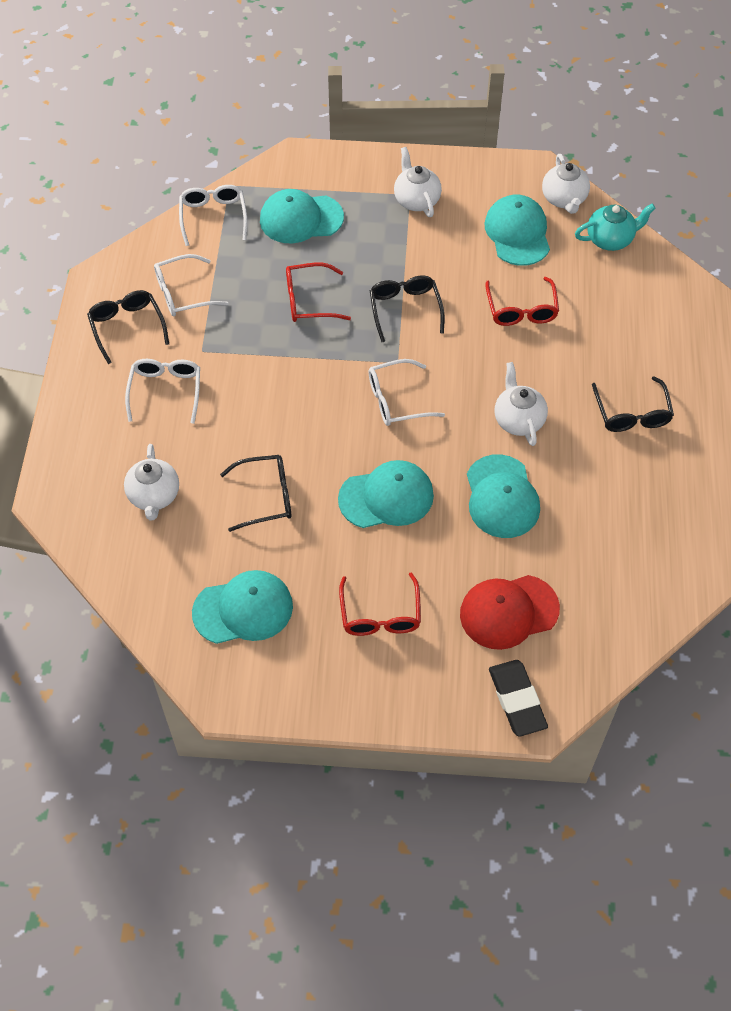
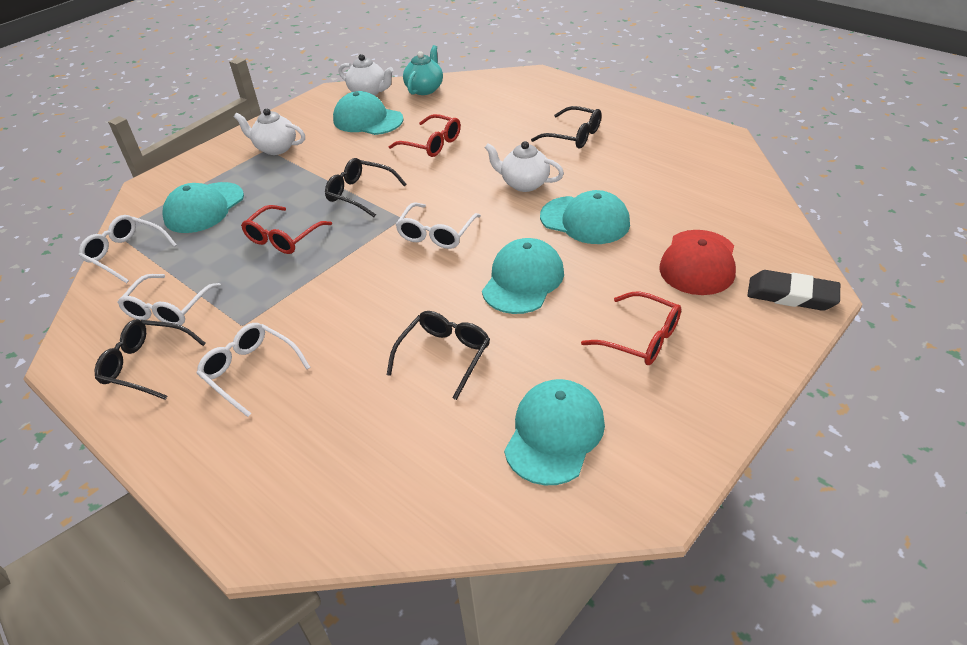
camera: 50 degrees left, 15 degrees down
(154, 496) = (354, 441): white teapot -> none

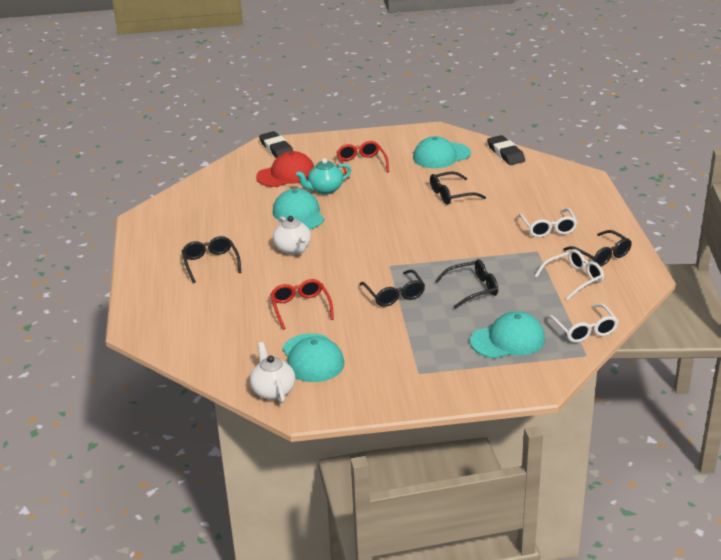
camera: 140 degrees left, 10 degrees down
(276, 148) = (411, 369): white teapot -> none
(283, 238) = (473, 289): red glasses -> black glasses
(425, 89) = (228, 366): turquoise teapot -> turquoise teapot (325, 190)
(436, 234) = (383, 246): white glasses -> none
(454, 516) = (505, 153): none -> black eraser
(523, 280) = (374, 204): turquoise cap -> none

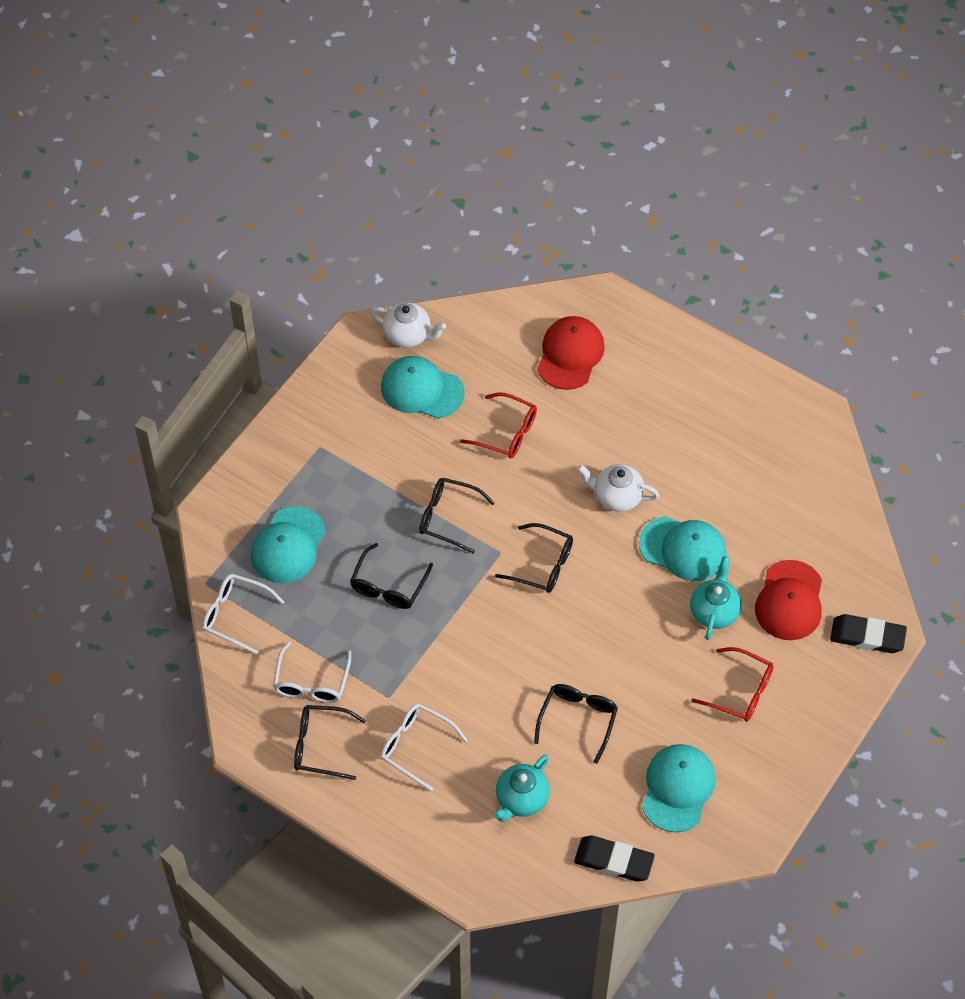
camera: 130 degrees right, 25 degrees up
(203, 317) = (570, 354): none -> red cap
(210, 263) = (660, 415): black glasses -> black glasses (542, 565)
(520, 188) = (521, 799): none -> turquoise teapot

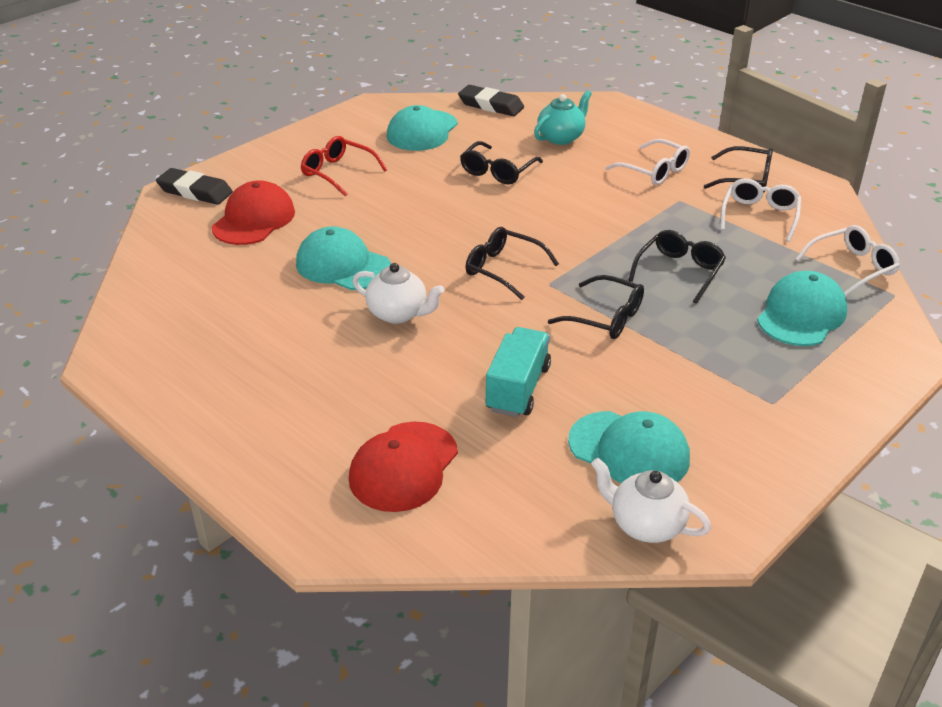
camera: 170 degrees left, 20 degrees down
(235, 615) = (852, 267): white glasses -> white glasses turned 60 degrees counterclockwise
(506, 433) = (518, 388): red glasses -> turquoise truck
(714, 611) = (334, 220): turquoise teapot -> none

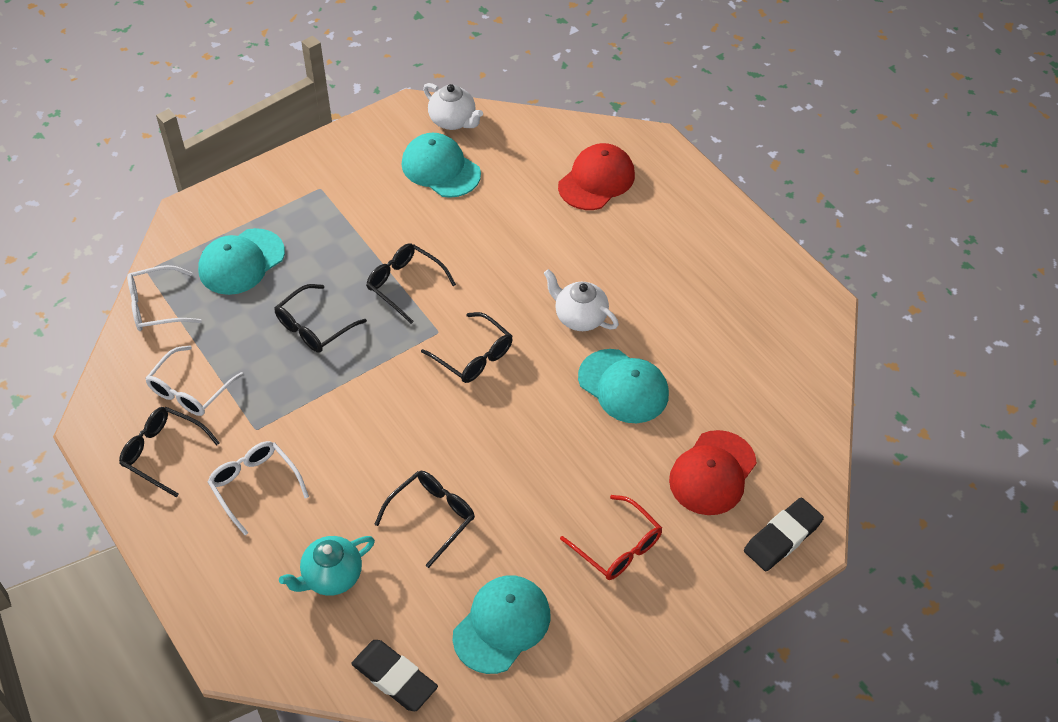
camera: 170 degrees left, 15 degrees up
(195, 191) = (782, 537): black eraser -> black eraser turned 75 degrees counterclockwise
(518, 388) = (500, 228): turquoise truck -> none

